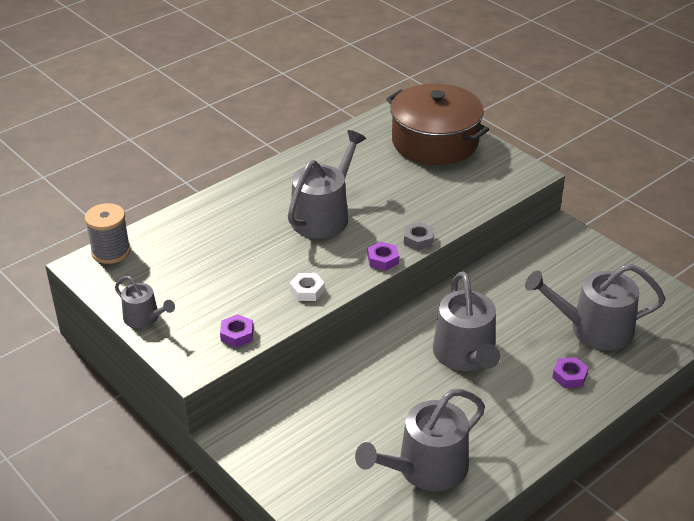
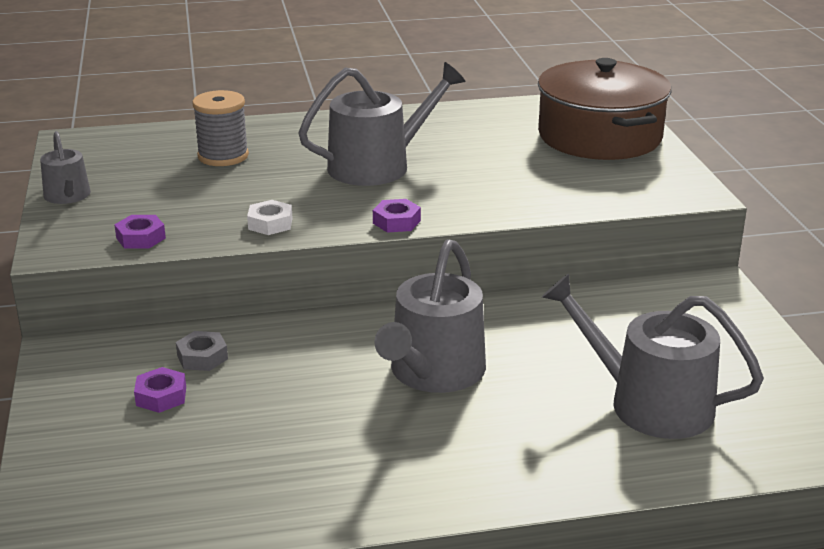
camera: 30 degrees right, 10 degrees down
(111, 252) = (112, 136): grey spool -> grey spool (223, 156)
(418, 240) = (465, 216): grey nut -> grey nut (202, 357)
(425, 468) = (238, 471): grey watering can -> none
(569, 376) = (553, 444): purple nut -> purple nut (161, 396)

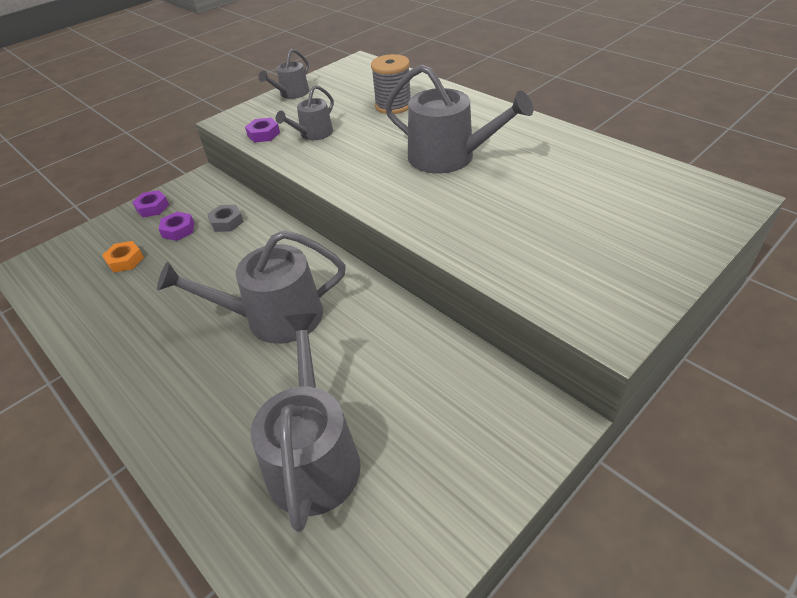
camera: 60 degrees right, 15 degrees up
(167, 453) = (125, 260): none -> orange nut
(199, 211) = (313, 134): none -> grey watering can
(270, 224) = (321, 161): white nut -> none
(396, 222) = (373, 202): purple nut -> purple nut (152, 207)
(599, 136) = (648, 225): brown pot -> none

